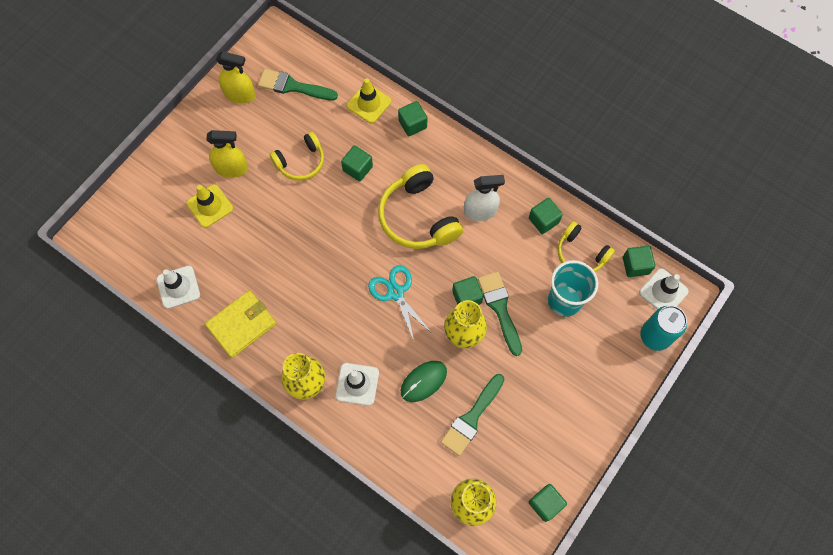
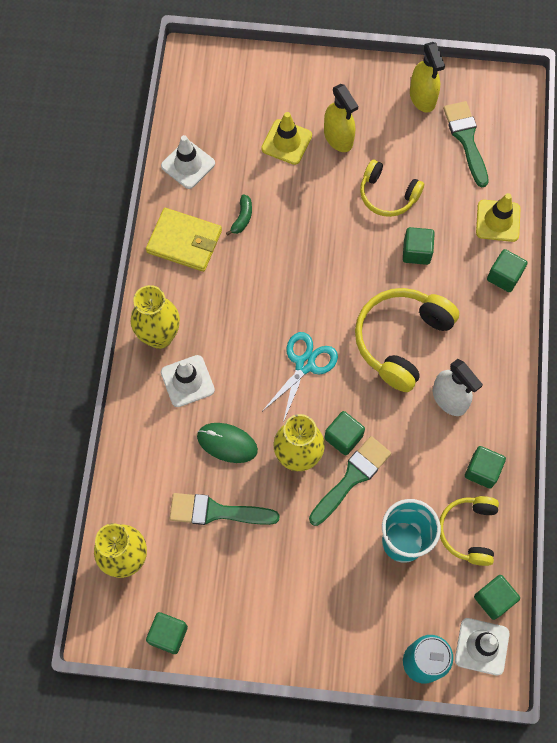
camera: 60 degrees right, 0 degrees up
(250, 272) = (242, 218): none -> green banana

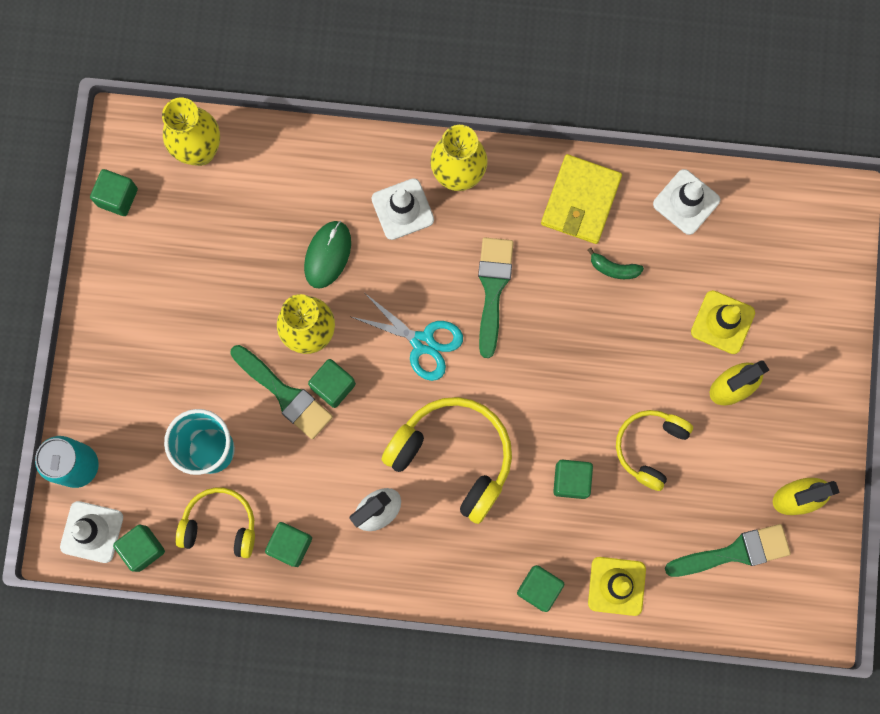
camera: 90 degrees right, 10 degrees up
(216, 512) = (249, 244): green brush -> green brush (493, 289)

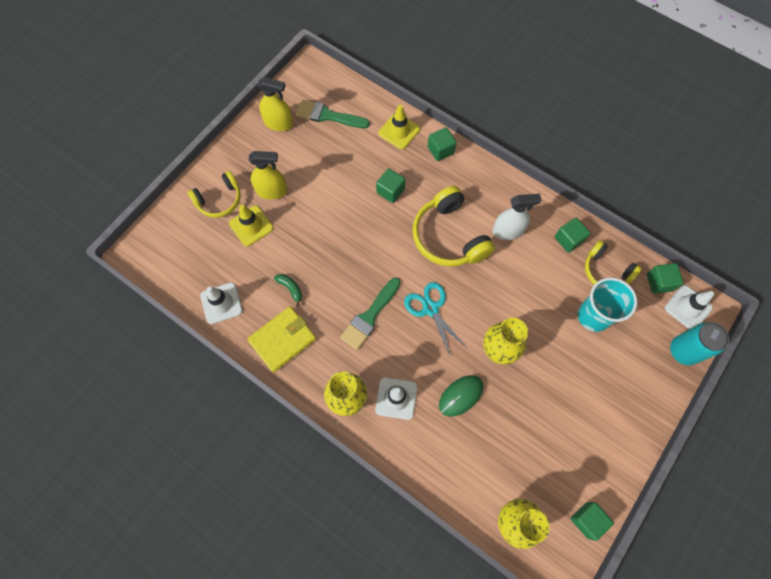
camera: 150 degrees left, 10 degrees down
(285, 394) = (531, 323): green brush -> none
(333, 386) = (499, 313): green cube -> none
(650, 447) = (337, 185): yellow headphones -> yellow headphones (219, 200)

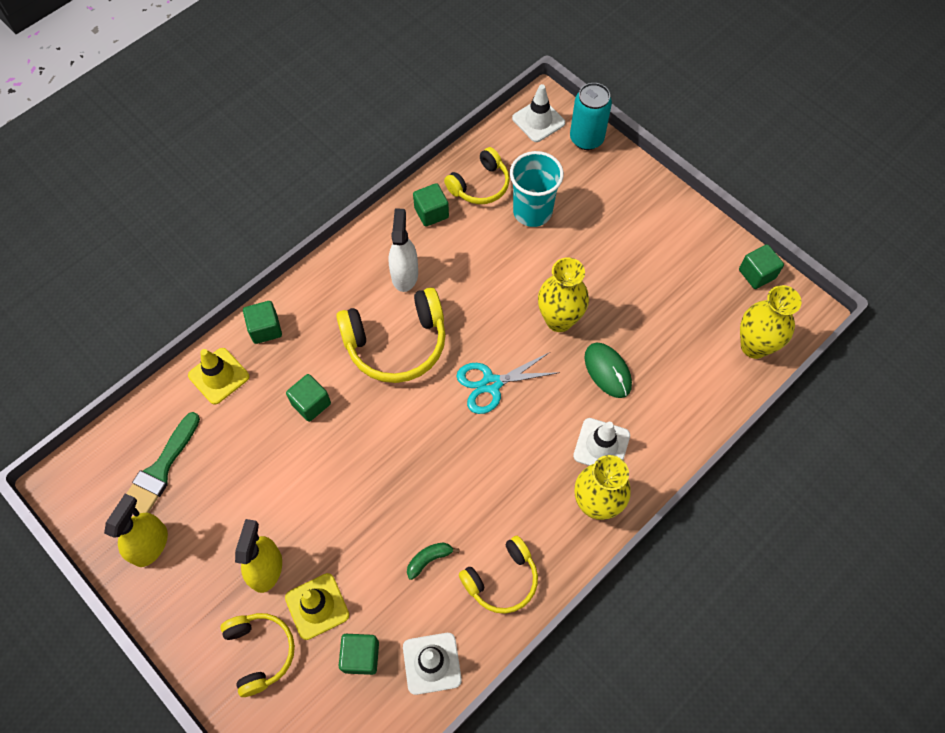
camera: 80 degrees left, 5 degrees down
(282, 340) = (502, 580): yellow wallet -> yellow headphones
(369, 316) = (489, 460): green brush -> none
(659, 282) = (504, 138): green cube -> green cube (361, 656)

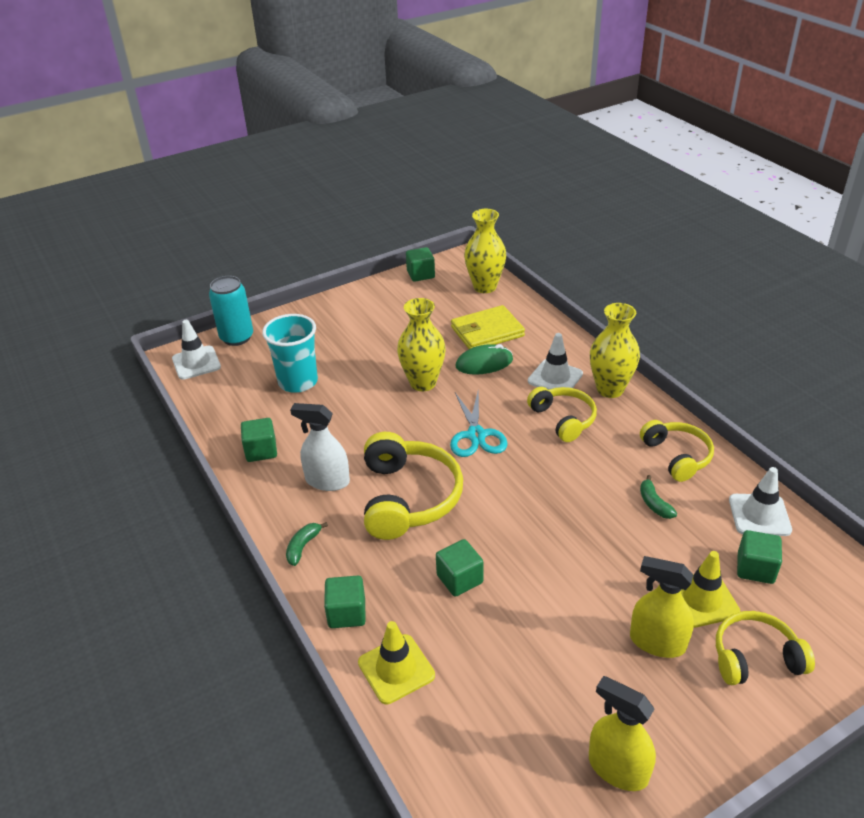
camera: 75 degrees left, 25 degrees down
(160, 470) = (513, 748): green brush -> none
(327, 279) = (303, 547): none -> green banana
(480, 185) = (248, 411): yellow headphones -> yellow headphones (563, 419)
(665, 364) = (487, 332): none -> yellow wallet

